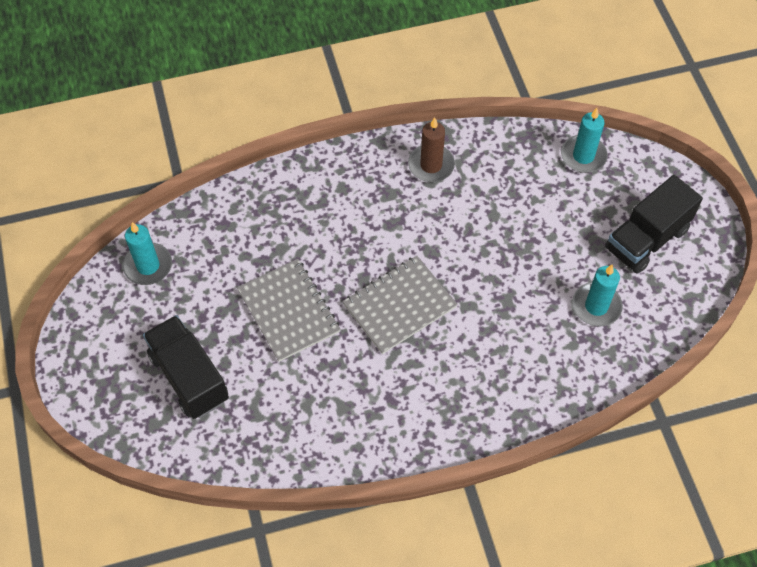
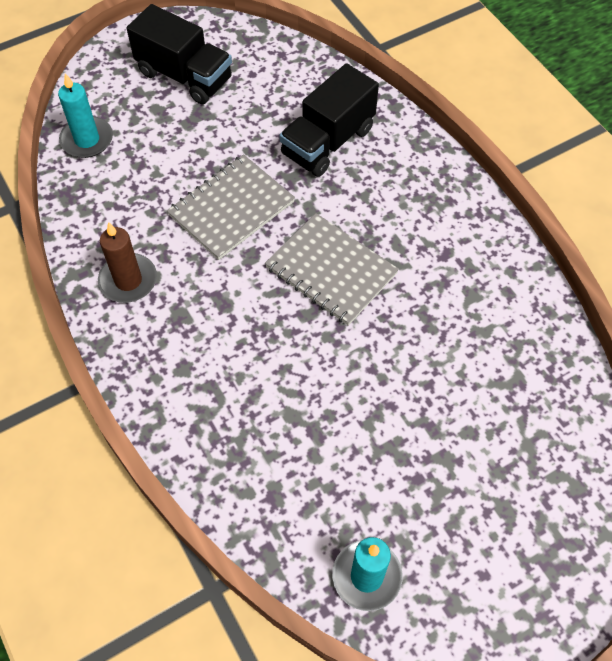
camera: 105 degrees left, 0 degrees up
(189, 377) = (502, 467): black truck -> black truck (328, 142)
(288, 311) = (376, 381): grey notebook -> grey notebook (231, 208)
(596, 306) = (276, 104): turquoise candle -> none

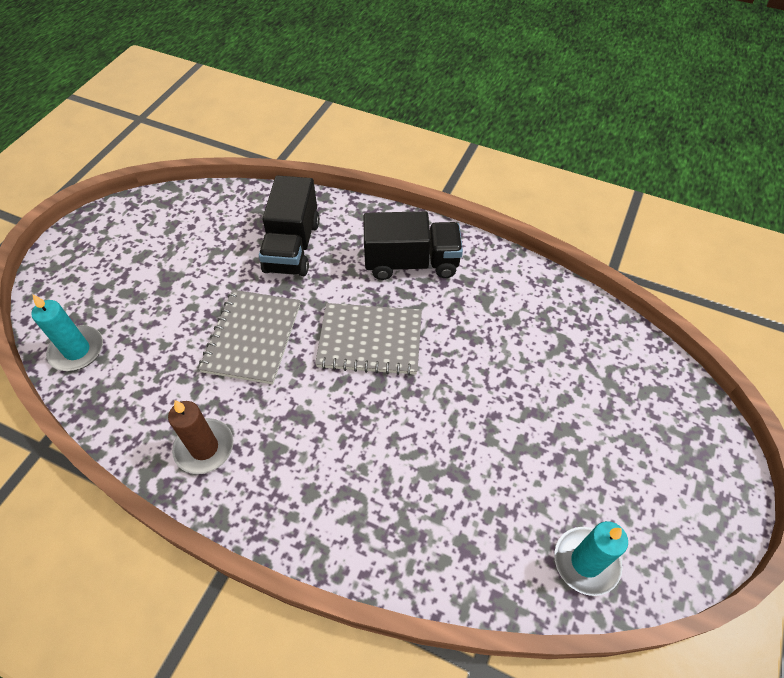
camera: 35 degrees left, 5 degrees down
(184, 76) = (132, 255): black truck -> black truck (411, 263)

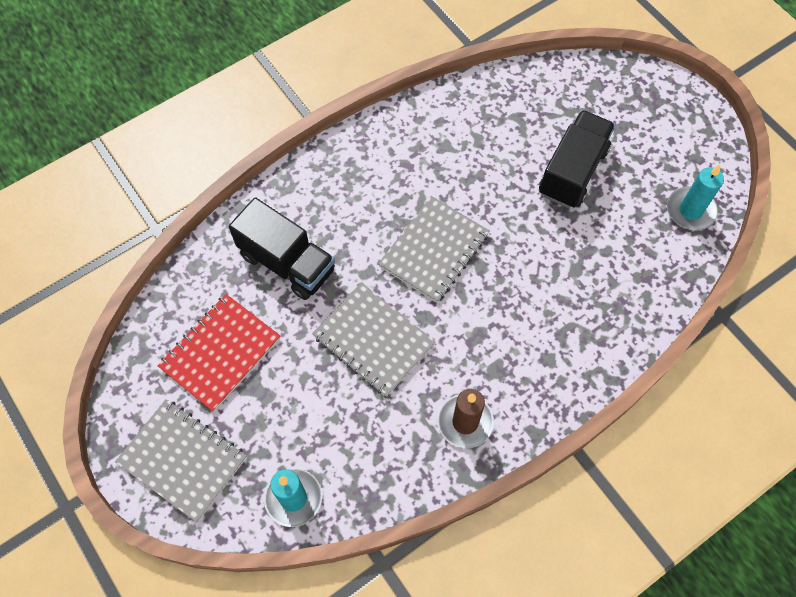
camera: 60 degrees left, 10 degrees up
(85, 265) = (182, 460): none -> grey notebook
(188, 244) = (220, 353): none -> red notebook
(411, 263) = (371, 178): black truck -> black truck (572, 171)

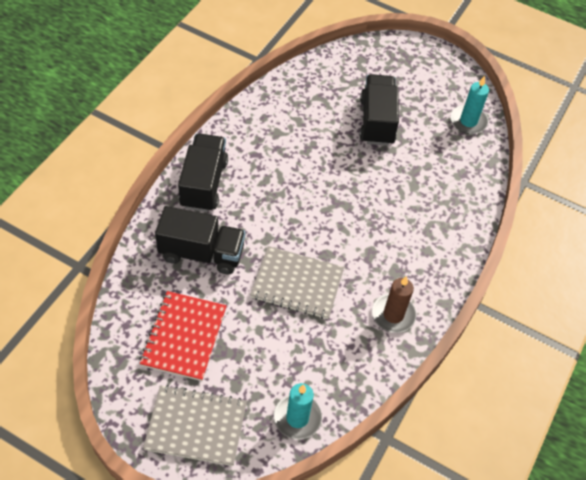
camera: 30 degrees left, 10 degrees down
(330, 180) = (203, 184): none -> black truck
(434, 250) = (308, 206): grey notebook -> none

